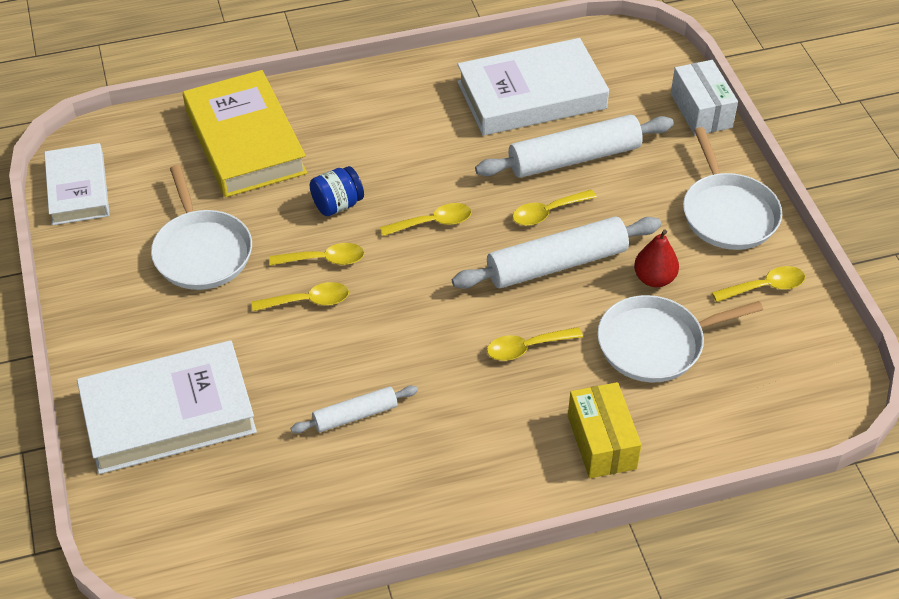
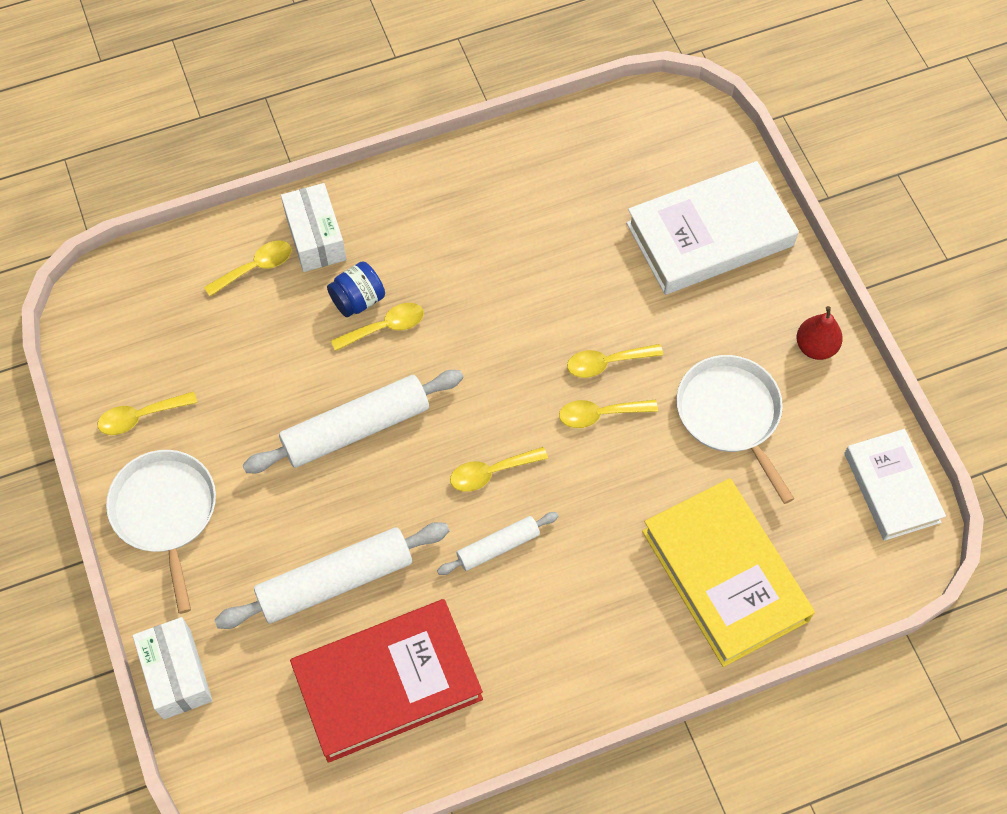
camera: 175 degrees right, 15 degrees up
(337, 204) = (599, 489): blue jar -> blue jar (358, 300)
(355, 415) = (540, 246): white rolling pin -> white rolling pin (498, 547)
(531, 95) = (387, 683): white book -> red book
(547, 212) = (366, 497): yellow spoon -> yellow spoon (255, 268)
(601, 442) = (316, 237): yellow box -> white box
(654, 279) = (254, 418): red pear -> red pear (815, 346)
(656, 343) = (259, 342): white pan -> none

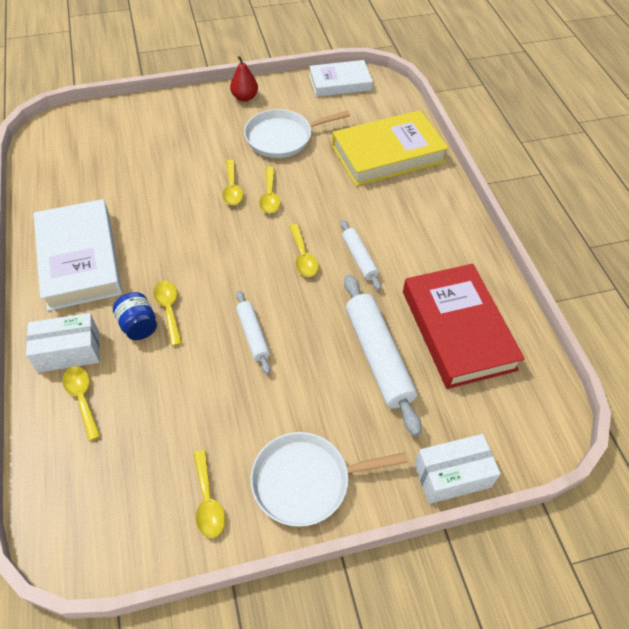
camera: 85 degrees left, 10 degrees down
(356, 429) = (253, 335): white rolling pin -> white rolling pin, size x0.55
(710, 234) = (151, 130): white book -> white book (80, 259)

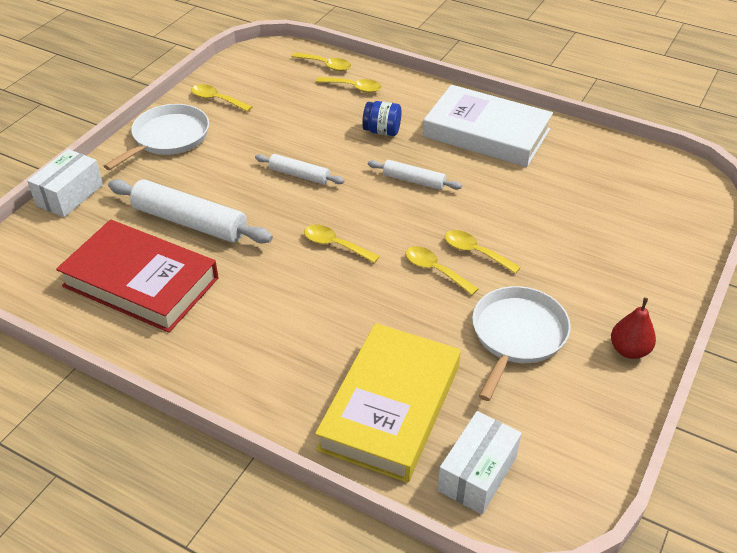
camera: 135 degrees right, 10 degrees down
(69, 351) = (400, 96): white box -> white box (477, 473)
(169, 310) = (378, 150): yellow spoon -> yellow spoon (325, 65)
(340, 83) = (578, 468): white book -> none
(359, 258) = (287, 277): white rolling pin -> white rolling pin (413, 181)

